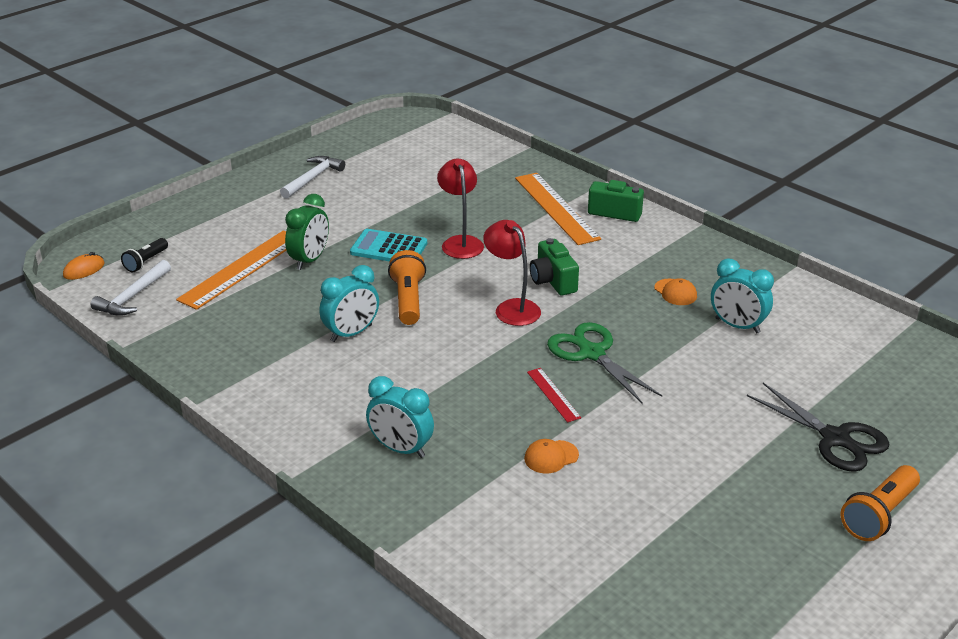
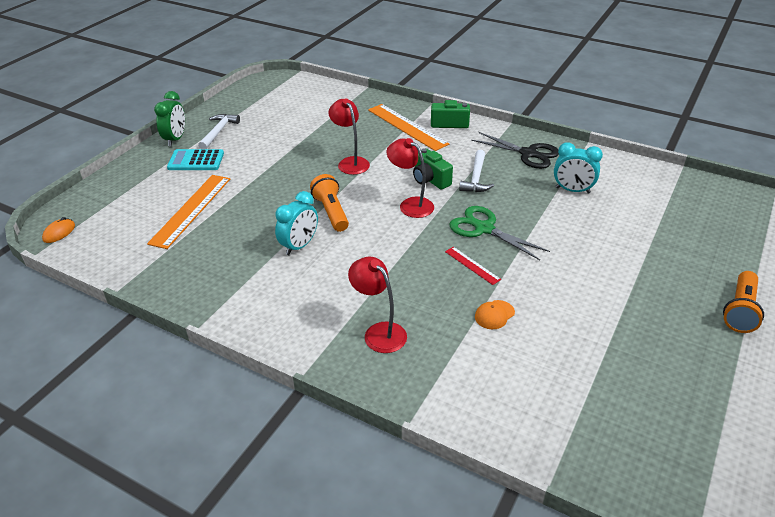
camera: 15 degrees left, 5 degrees up
(133, 297) = (109, 248): white hammer -> white hammer (476, 178)
(146, 262) = (110, 217): black flashlight -> none
(309, 260) = (242, 194): green clock -> green clock (175, 139)
(389, 248) = (299, 175): turquoise calculator -> turquoise calculator (196, 161)
(401, 449) = (379, 332): turquoise clock -> red lamp
(675, 292) = (519, 173): orange cap -> none
(835, 438) = (680, 260): black scissors -> black scissors (528, 154)

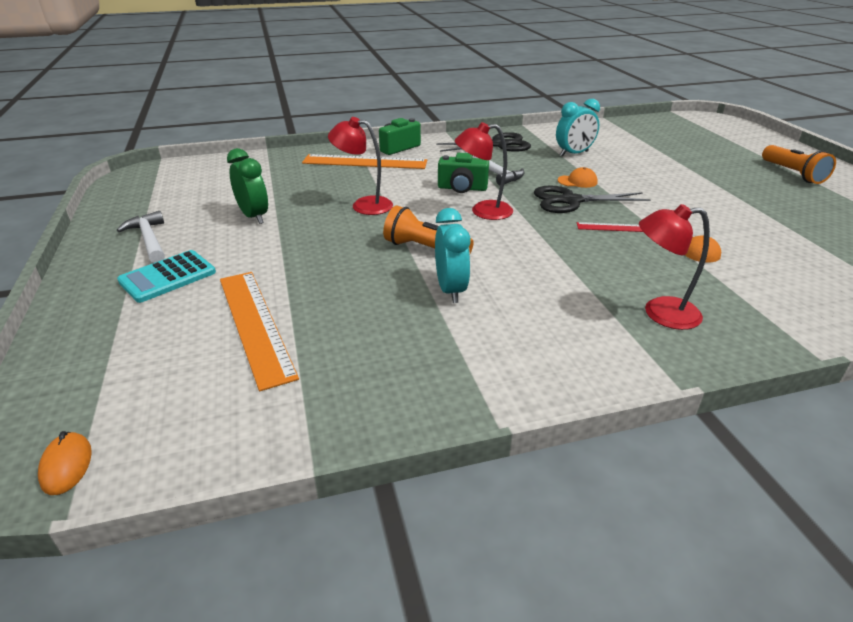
camera: 45 degrees left, 5 degrees down
(175, 139) = (93, 269): green clock -> green clock (254, 216)
(484, 229) = (571, 201): green scissors -> black scissors
(523, 216) = (577, 181): none -> orange cap

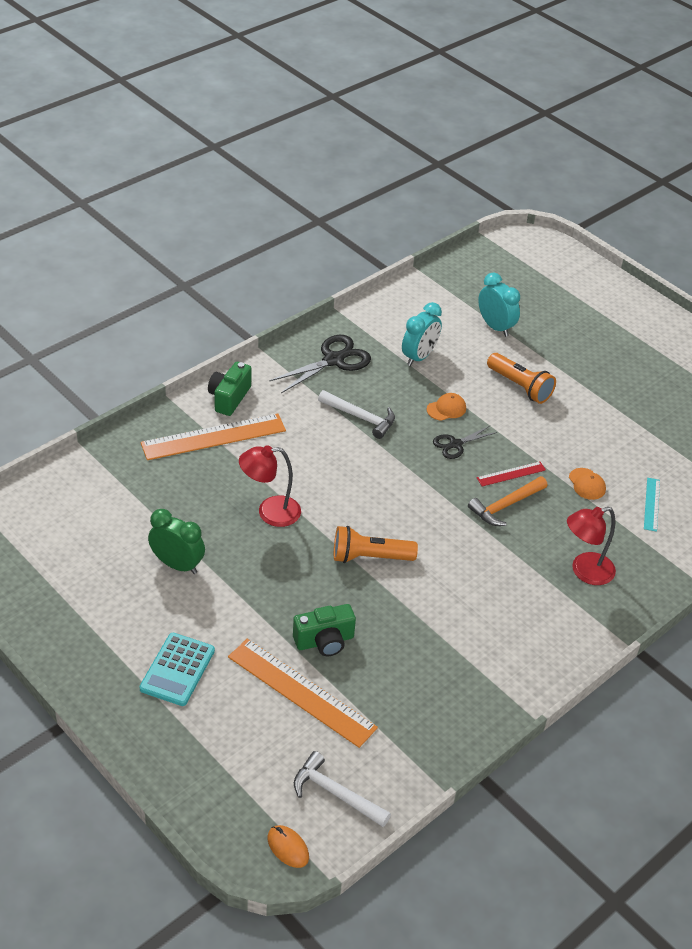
camera: 30 degrees left, 10 degrees up
(149, 240) = (108, 631): white hammer -> white hammer (336, 793)
(450, 290) = (423, 600): turquoise clock -> turquoise clock (495, 327)
(462, 188) = (345, 455): green camera -> green camera (324, 641)
(483, 211) = (386, 486): red lamp -> none
(571, 201) = (455, 444): black scissors -> black scissors, size x0.59
(595, 246) = (506, 506): none -> orange hammer
(776, 280) = (651, 504): none -> turquoise ruler
(792, 174) = (629, 337): orange flashlight -> orange flashlight (520, 386)

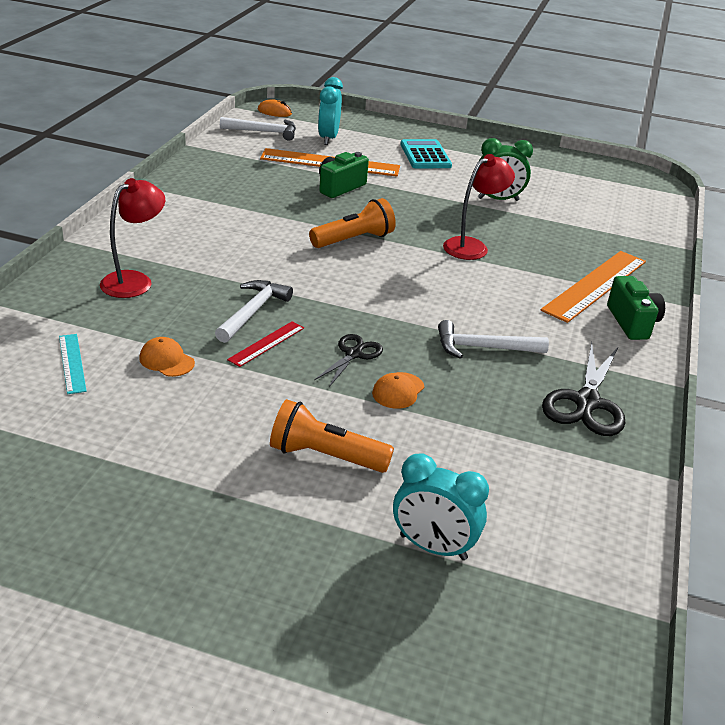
camera: 150 degrees right, 10 degrees down
(419, 357) = (494, 448): turquoise clock -> turquoise clock (328, 138)
(506, 506) = (252, 312): orange hammer -> white hammer

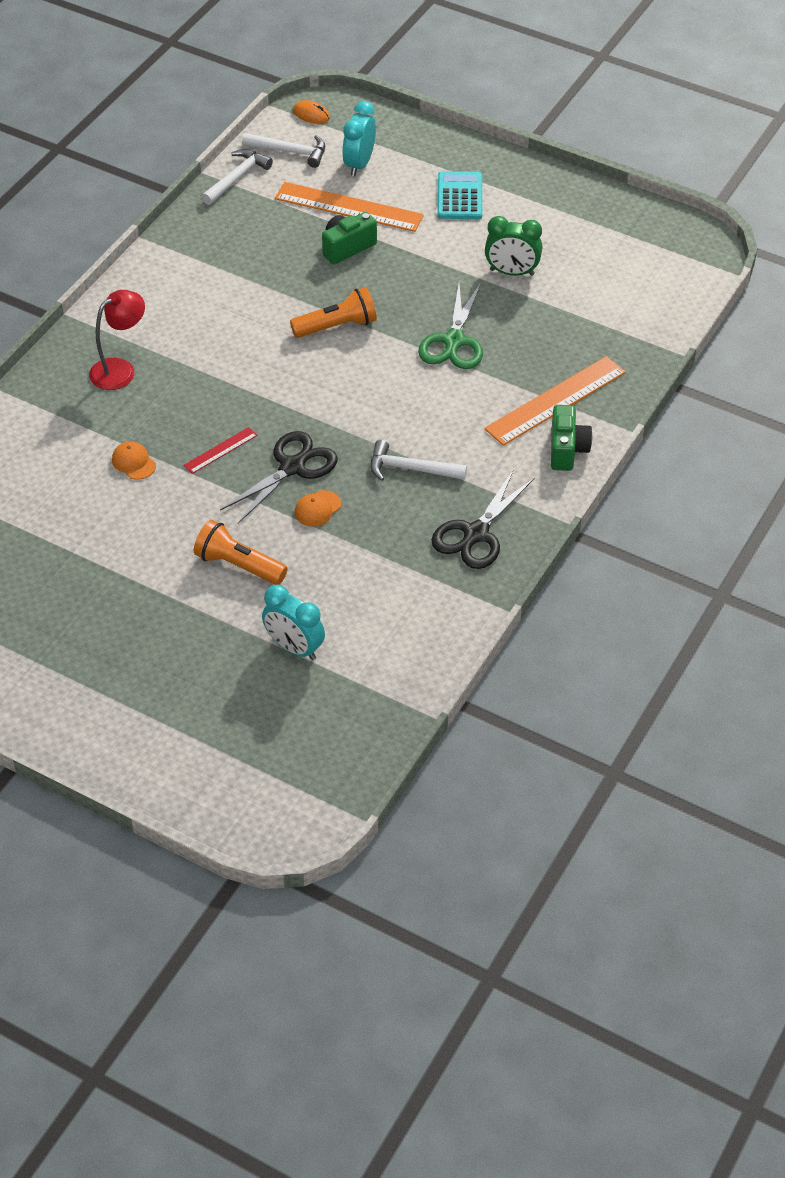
camera: 15 degrees right, 15 degrees up
(72, 363) = (58, 459): turquoise ruler -> none
(252, 312) = (217, 413): white hammer -> white hammer (237, 178)
(353, 354) = (292, 467): black scissors -> black scissors, size x1.69
(472, 246) = (454, 341): red lamp -> green scissors

